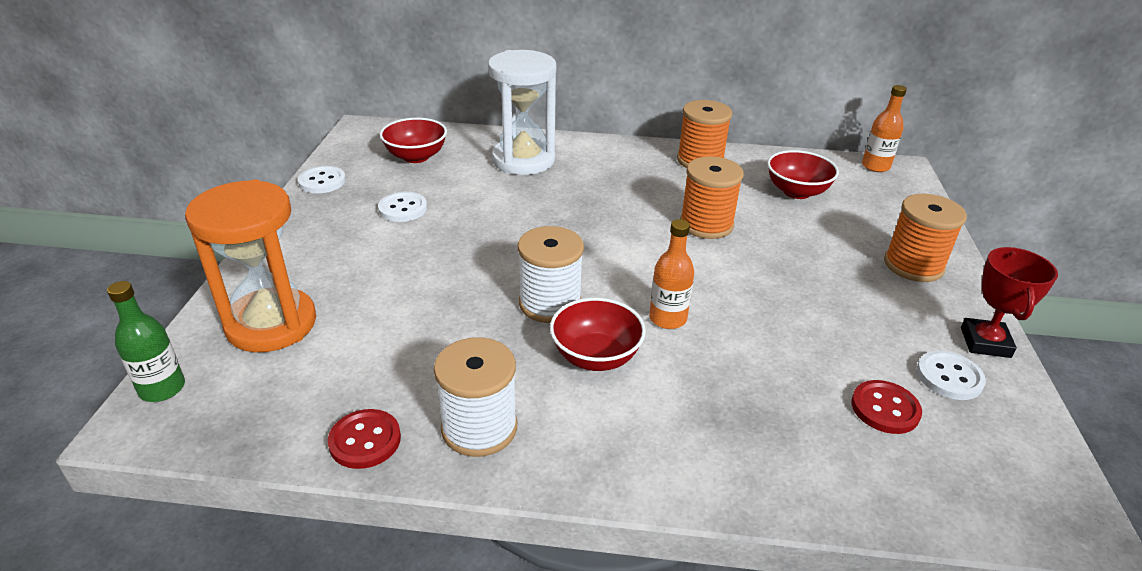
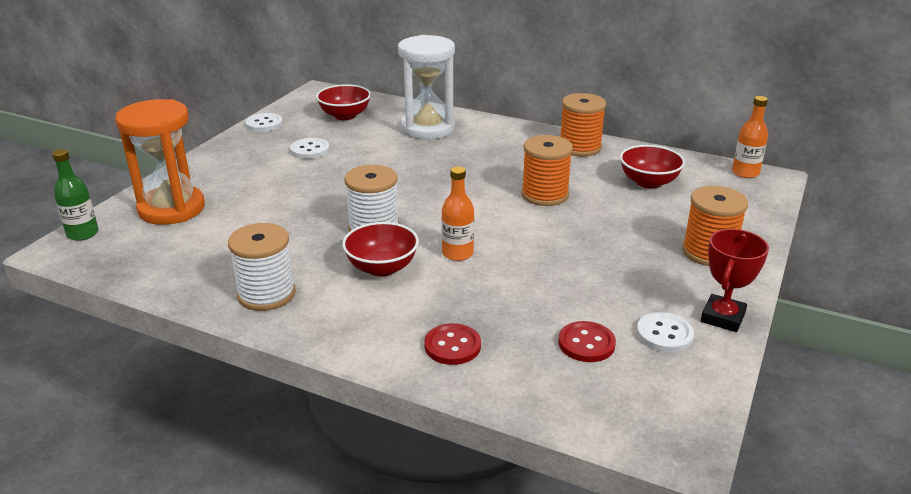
camera: 20 degrees right, 5 degrees down
(365, 440) = (187, 286): red button -> red button (452, 346)

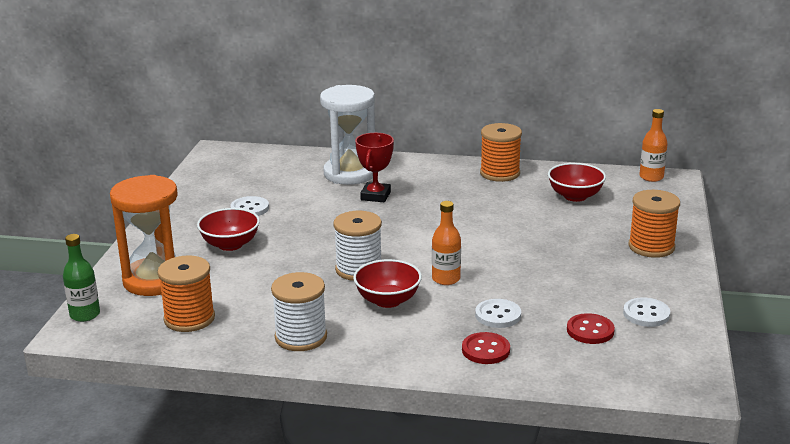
camera: 15 degrees left, 5 degrees down
(264, 124) = (185, 190): white button -> white button (498, 315)
(345, 116) = (261, 171): red bowl -> red bowl (230, 244)
(545, 195) = (492, 219): orange spool -> orange spool (189, 318)
(722, 317) = (684, 294): red trophy -> red trophy (375, 196)

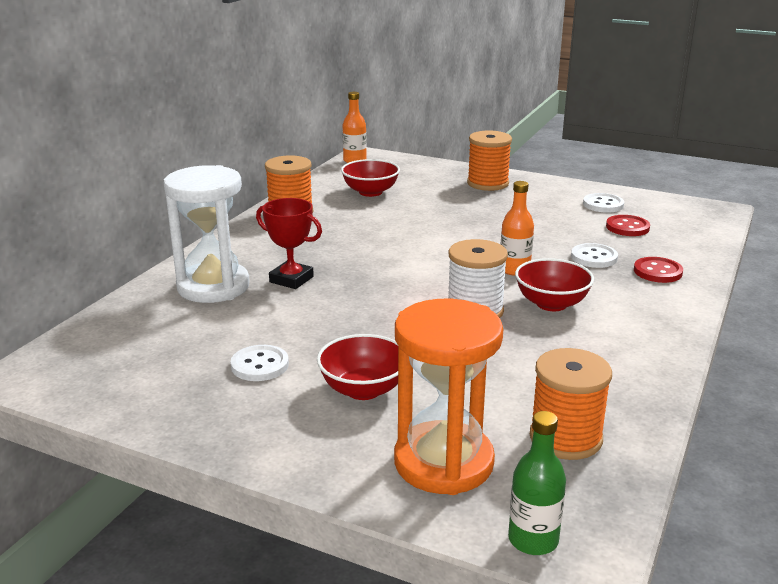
camera: 75 degrees left, 0 degrees up
(301, 337) = (624, 362): white spool -> none

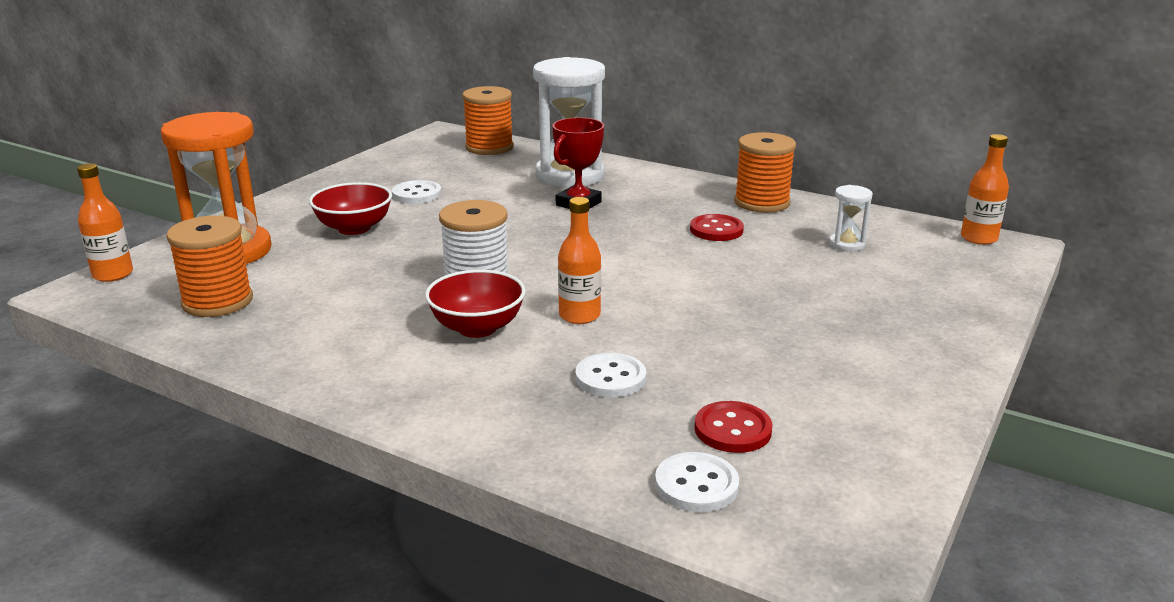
camera: 95 degrees right, 0 degrees up
(370, 192) = (847, 244): red bowl -> white hourglass
(488, 183) = (917, 328): orange spool -> orange spool (489, 147)
(533, 540) = (113, 274): green bottle -> orange bottle
(603, 204) = (842, 424): white button -> white button (696, 485)
(657, 272) = (550, 423): red button -> red button (716, 230)

